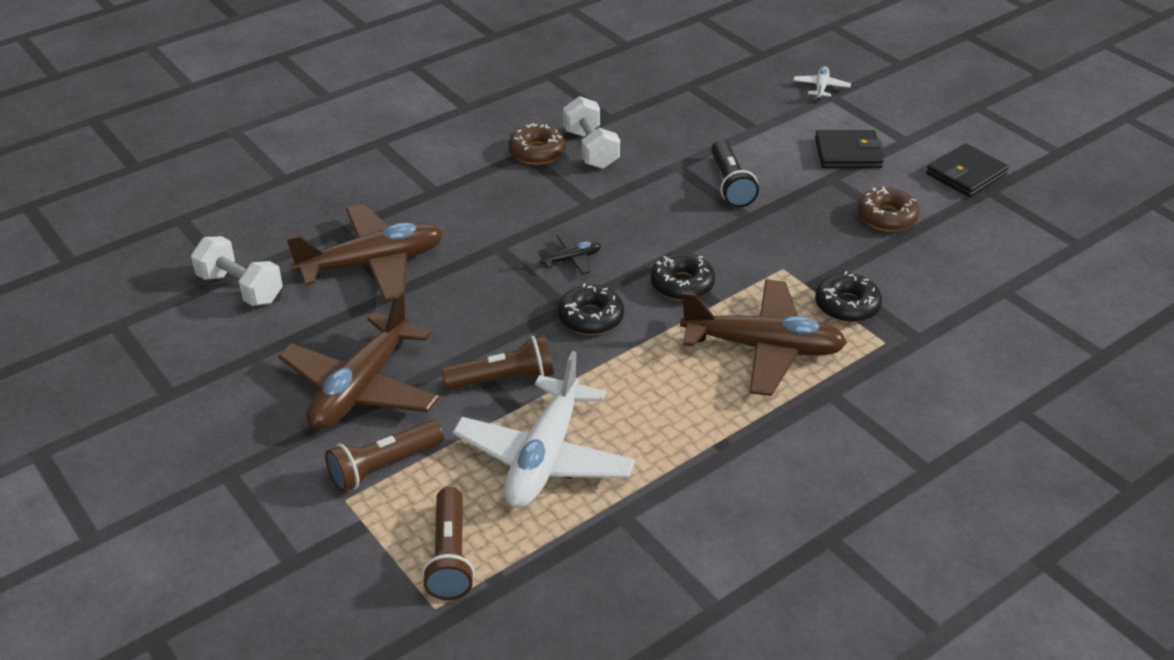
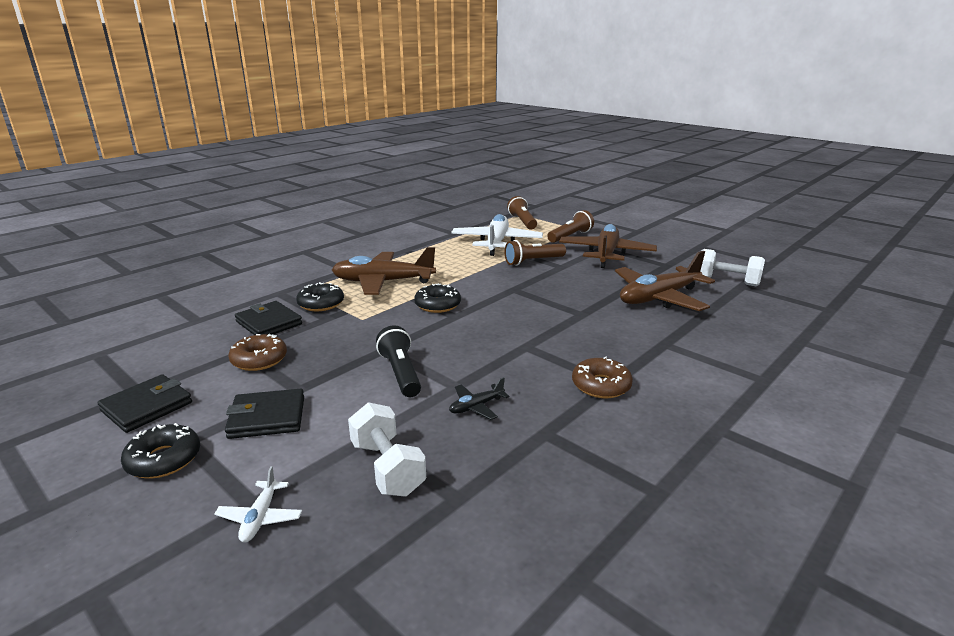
camera: 170 degrees right, 15 degrees down
(571, 259) = (522, 311): black plane -> black plane (476, 406)
(590, 317) = (495, 286): black donut -> black donut (164, 459)
(591, 149) = (548, 394): white dumbbell -> white dumbbell (387, 468)
(903, 274) = (269, 323): none -> black wallet

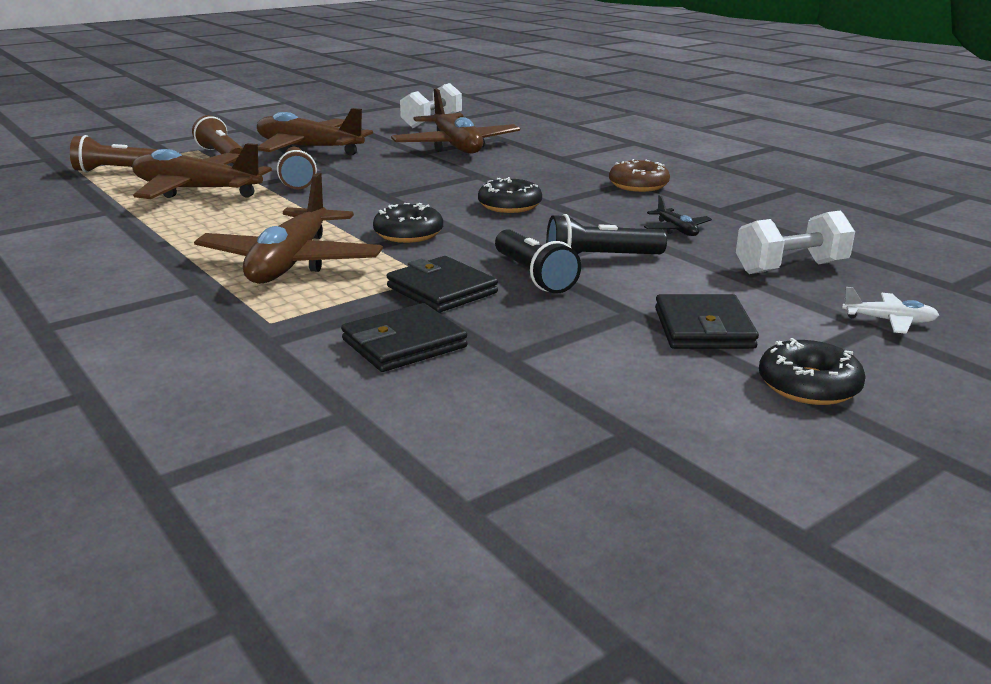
camera: 80 degrees left, 0 degrees up
(147, 406) = (678, 418): black wallet -> black wallet (442, 290)
(259, 360) = (540, 343): brown donut -> none
(321, 304) = (348, 306): black donut -> black donut (510, 205)
(365, 350) = (533, 276): none -> black flashlight
(496, 243) = (196, 191): white plane -> brown plane

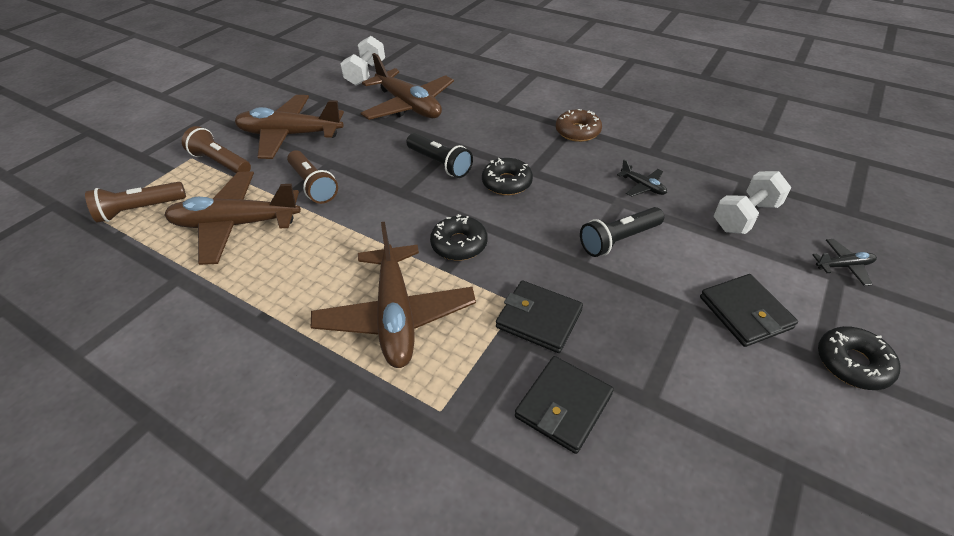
camera: 20 degrees left, 20 degrees up
(533, 276) = (590, 278): black flashlight -> black flashlight (440, 164)
(889, 321) = (843, 266): white plane -> black plane

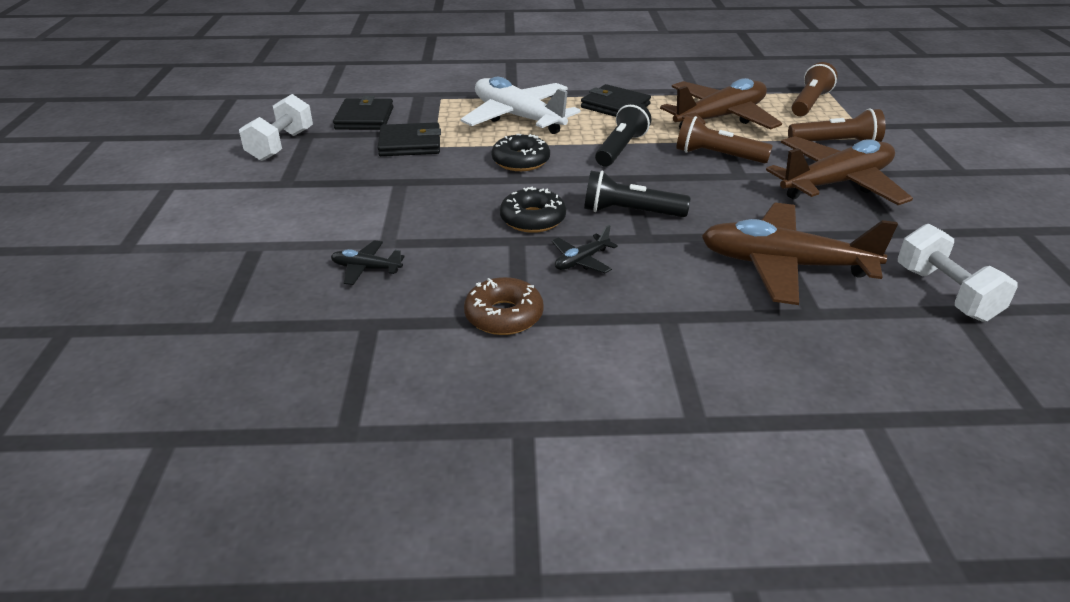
camera: 145 degrees right, 10 degrees down
(395, 315) = (518, 117): brown plane -> white plane
(618, 240) = (370, 208): black flashlight -> black flashlight (621, 148)
(745, 217) = (224, 275): white dumbbell -> white dumbbell (281, 145)
(745, 312) = (231, 194): black wallet -> black wallet (615, 106)
(843, 266) = (112, 260): black plane -> black plane (581, 261)
(852, 363) = (139, 191): black donut -> none

